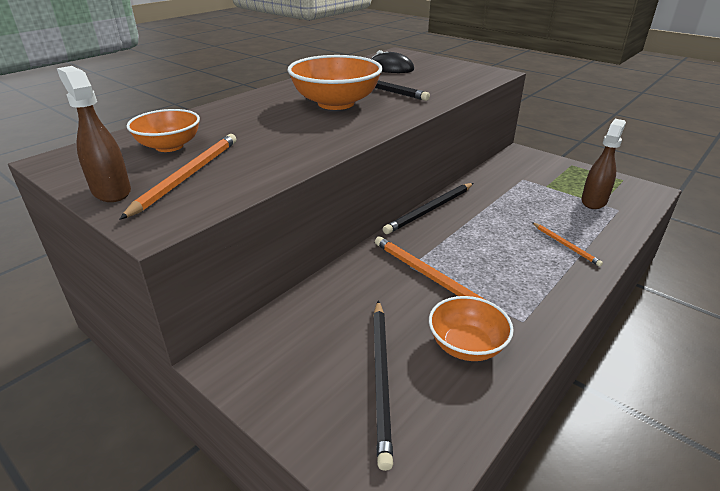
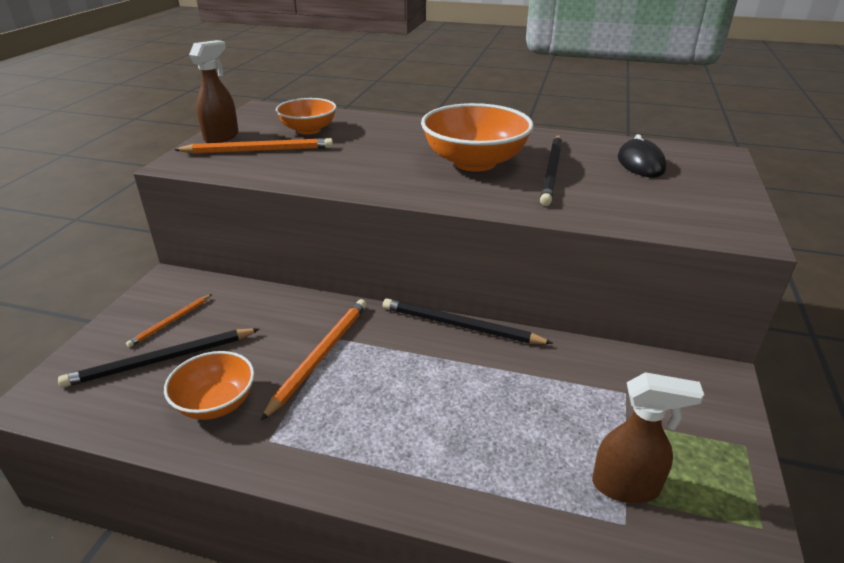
camera: 65 degrees right, 0 degrees up
(565, 245) = (458, 462): orange pencil -> orange pencil (170, 322)

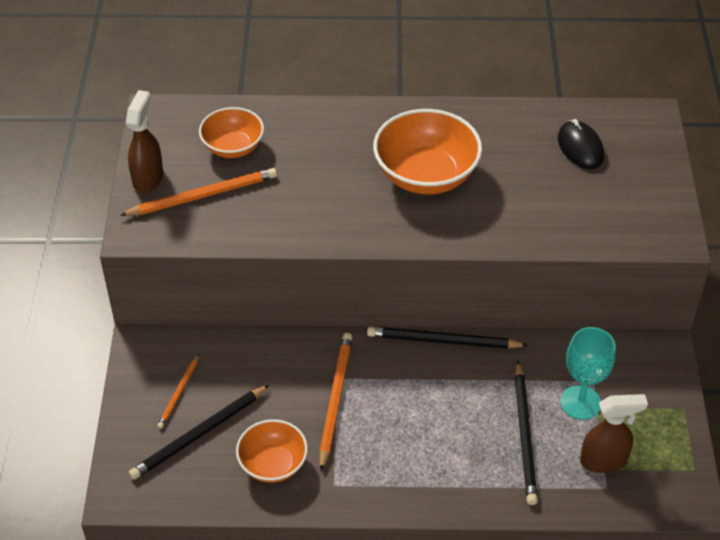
camera: 15 degrees left, 15 degrees up
(552, 171) = (502, 177): black pencil -> black pencil (525, 435)
(605, 412) = (580, 402): none -> turquoise goblet

